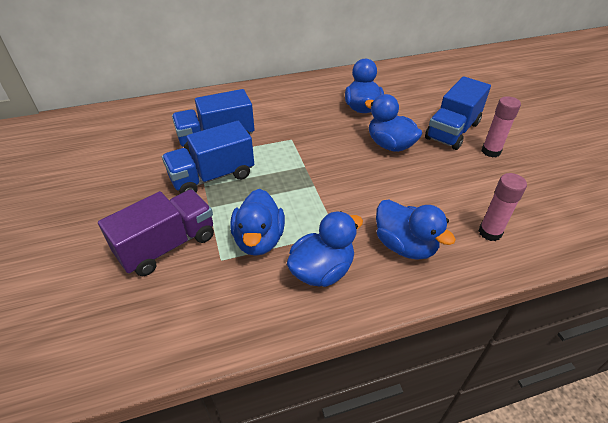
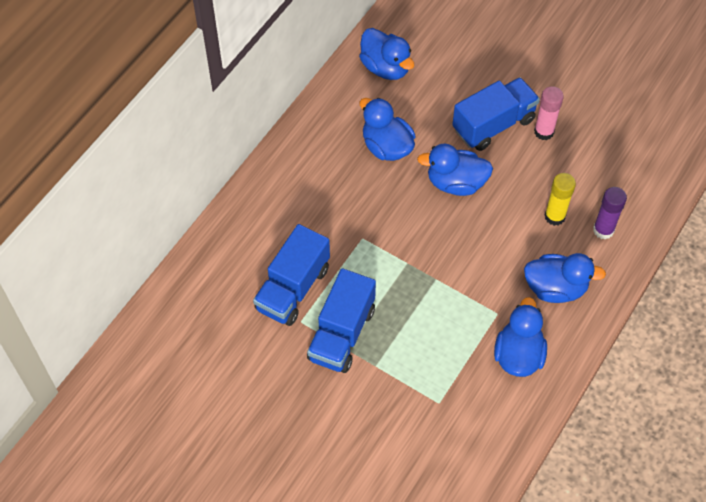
camera: 40 degrees left, 15 degrees up
(167, 246) = (386, 424): purple truck -> none
(259, 240) = (448, 364): blue duck -> blue duck (385, 67)
(451, 201) = (554, 216): none -> yellow glue stick
(452, 131) = (493, 125): blue truck -> blue truck turned 120 degrees counterclockwise
(490, 232) = (603, 230): pink glue stick -> purple glue stick

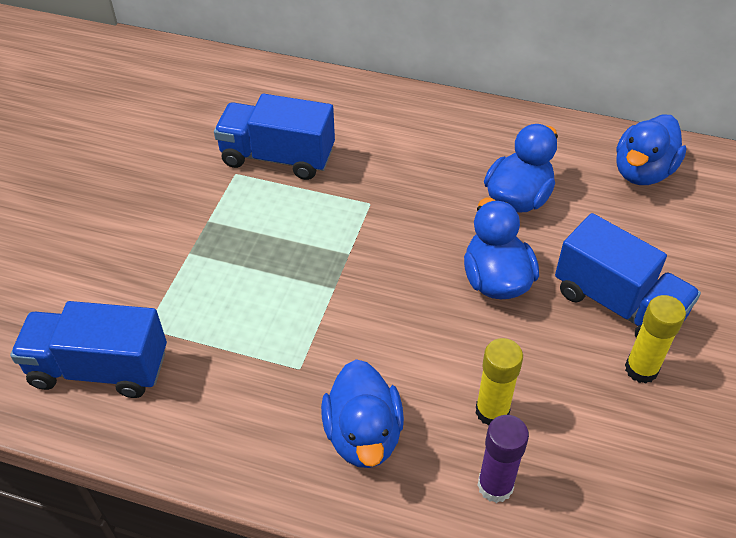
camera: 75 degrees right, 10 degrees down
(341, 334) = (227, 212): blue truck -> blue truck (99, 368)
(518, 355) = (237, 406): blue duck -> none
(544, 132) = (641, 369): pink glue stick -> yellow glue stick

